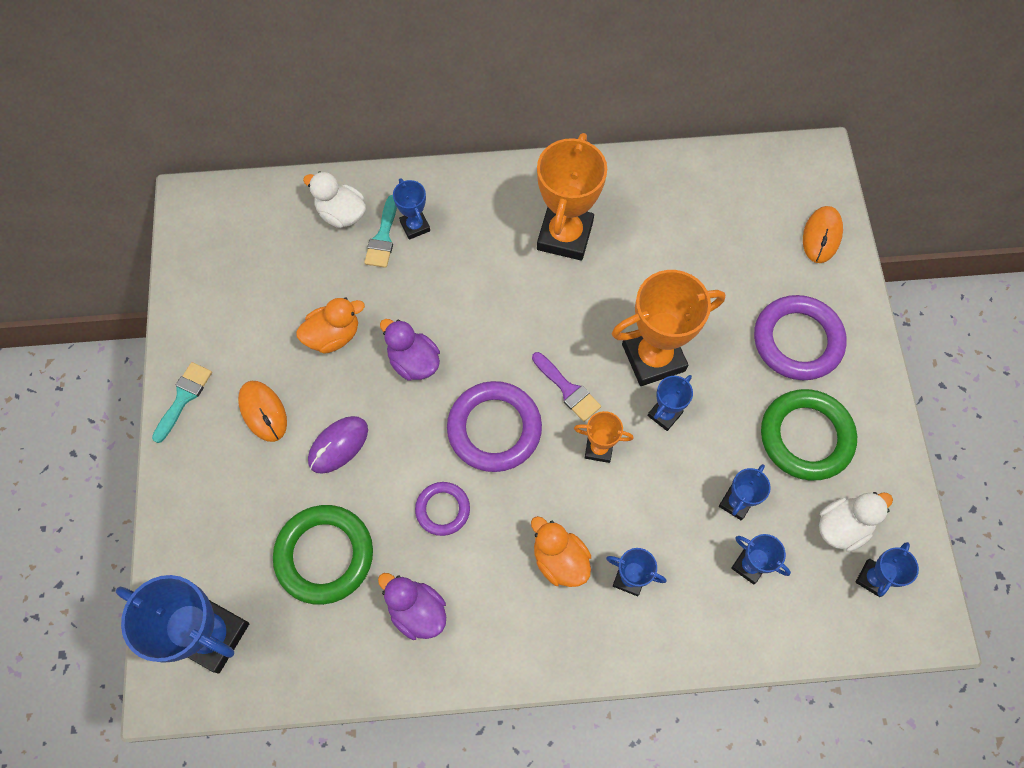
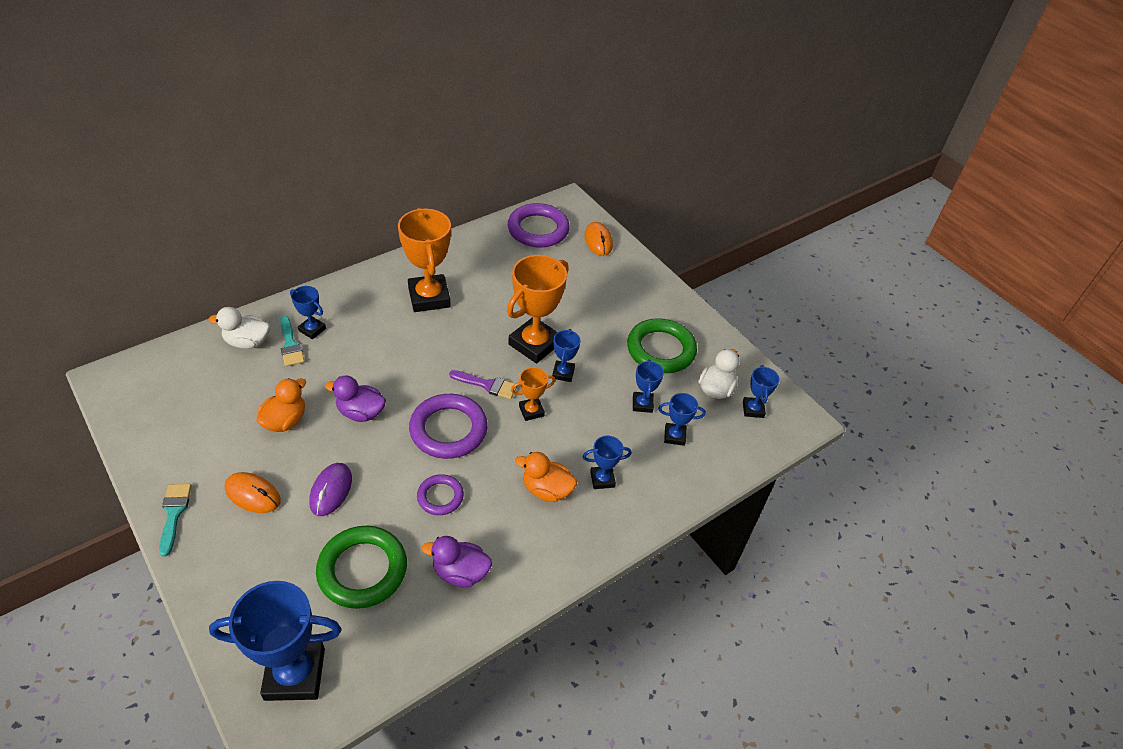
camera: 35 degrees left, 20 degrees down
(797, 340) = (620, 300): purple ring -> purple ring (538, 229)

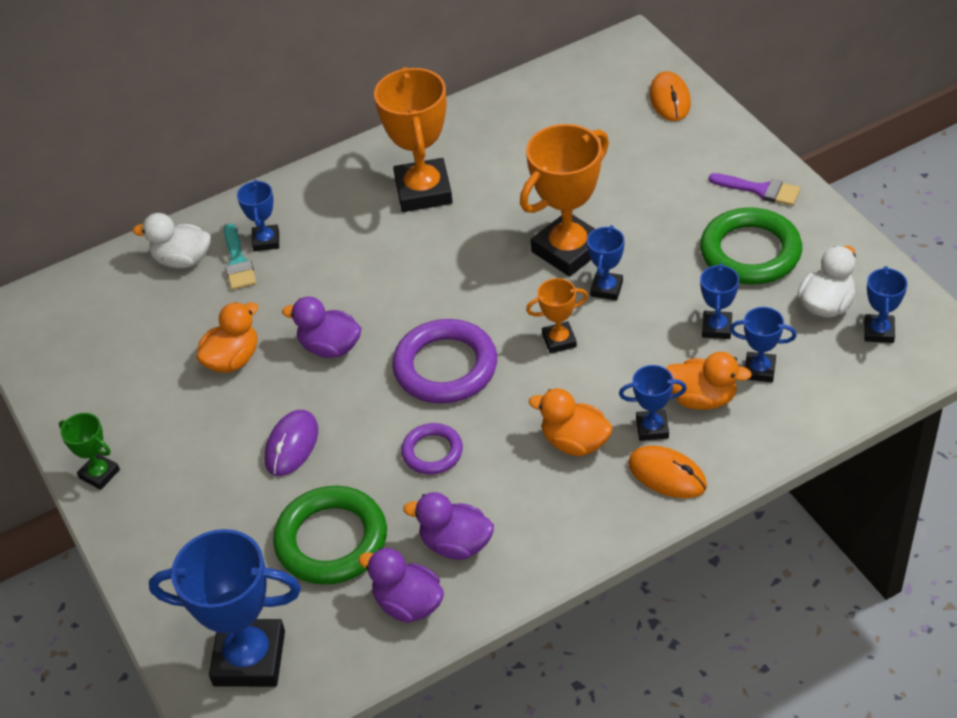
camera: 15 degrees right, 0 degrees up
(174, 513) = (99, 474): turquoise brush -> green trophy
(253, 494) = (194, 450): orange mouse -> orange mouse (667, 475)
(312, 330) = (266, 241): blue trophy -> blue trophy turned 45 degrees clockwise
(424, 624) = (408, 604): none -> purple duck
(487, 385) = (500, 307): purple brush -> purple brush (760, 190)
(538, 229) = (582, 87): purple ring -> none
(636, 457) = (702, 398): none -> orange duck

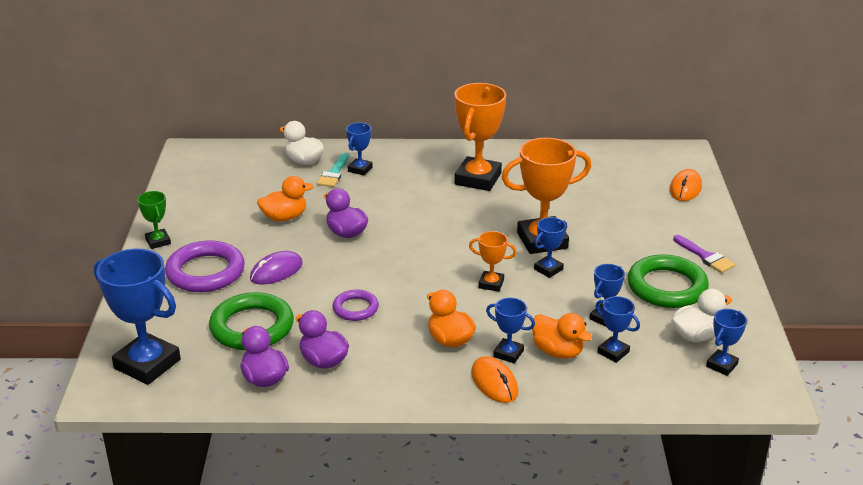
camera: 25 degrees right, 15 degrees down
(445, 367) = (406, 269): purple ring -> purple ring (205, 272)

